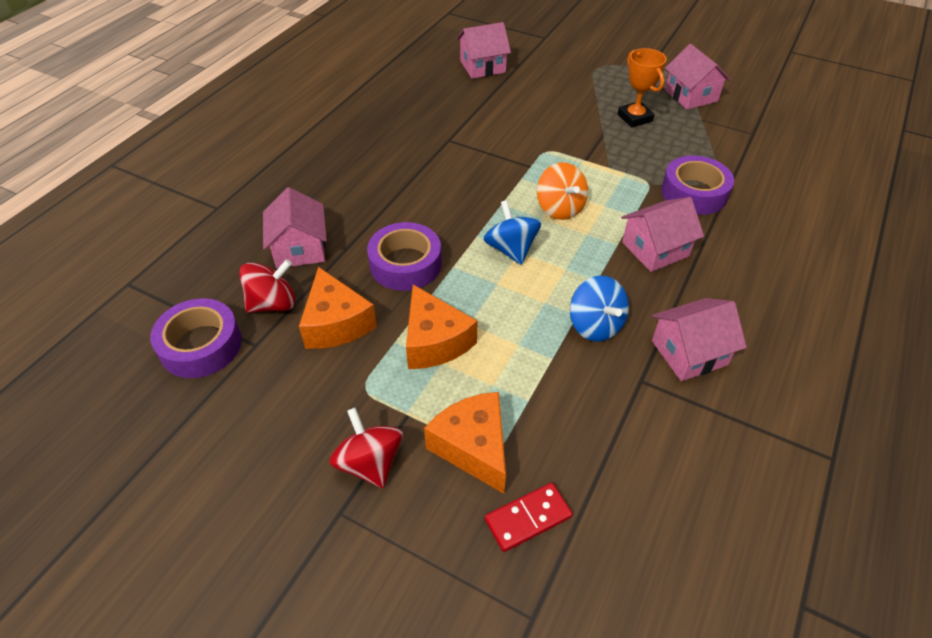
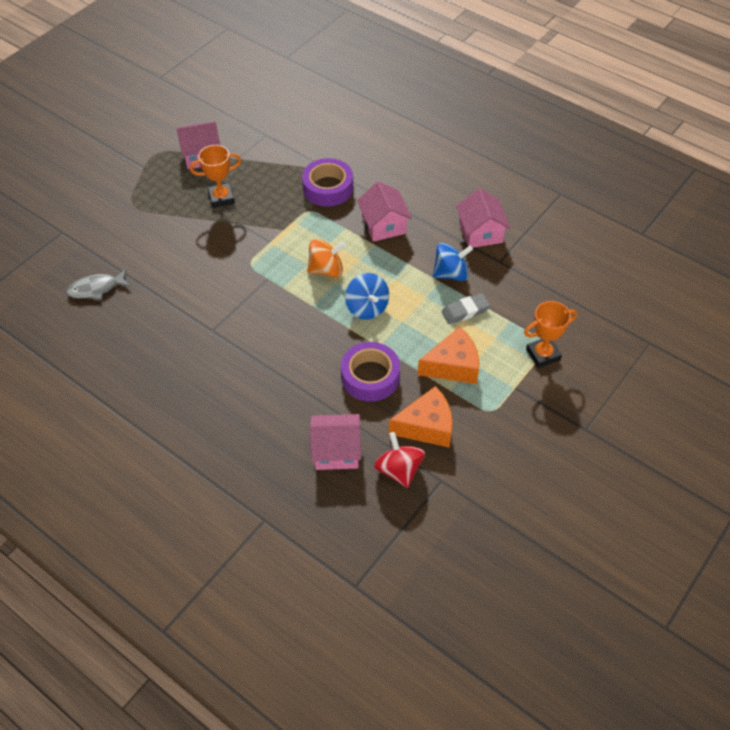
camera: 80 degrees left, 5 degrees up
(201, 345) = (437, 520): purple tape -> none
(370, 463) = (551, 411): red spinning top -> none
(473, 447) = (543, 354): orange cheese -> orange trophy
(482, 67) = (96, 289): pink house -> grey fish
(511, 249) = (367, 307): blue spinning top -> blue spinning top turned 105 degrees counterclockwise
(528, 518) = (593, 335): red domino -> none
(532, 346) = (465, 311): none -> grey eraser

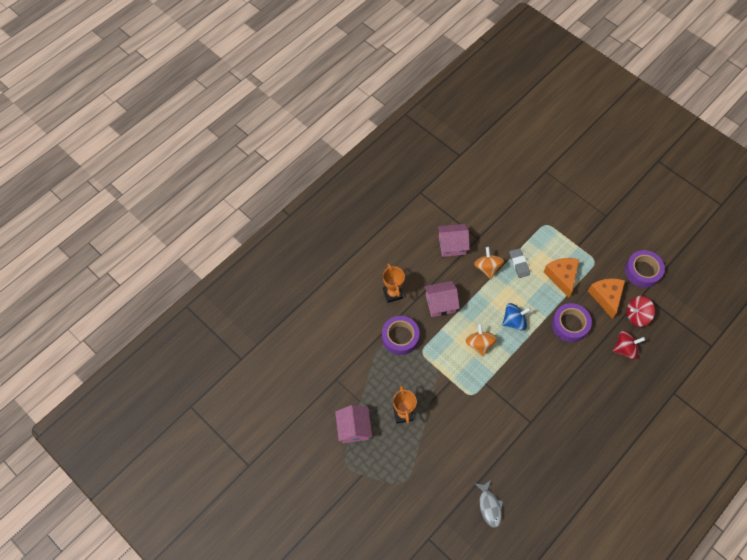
camera: 85 degrees left, 10 degrees up
(336, 451) = (625, 349): pink house -> red spinning top
(451, 274) = (487, 268): blue spinning top -> orange spinning top
(486, 481) = (642, 271): none -> purple tape
(543, 354) = (554, 227): orange trophy -> orange trophy (392, 293)

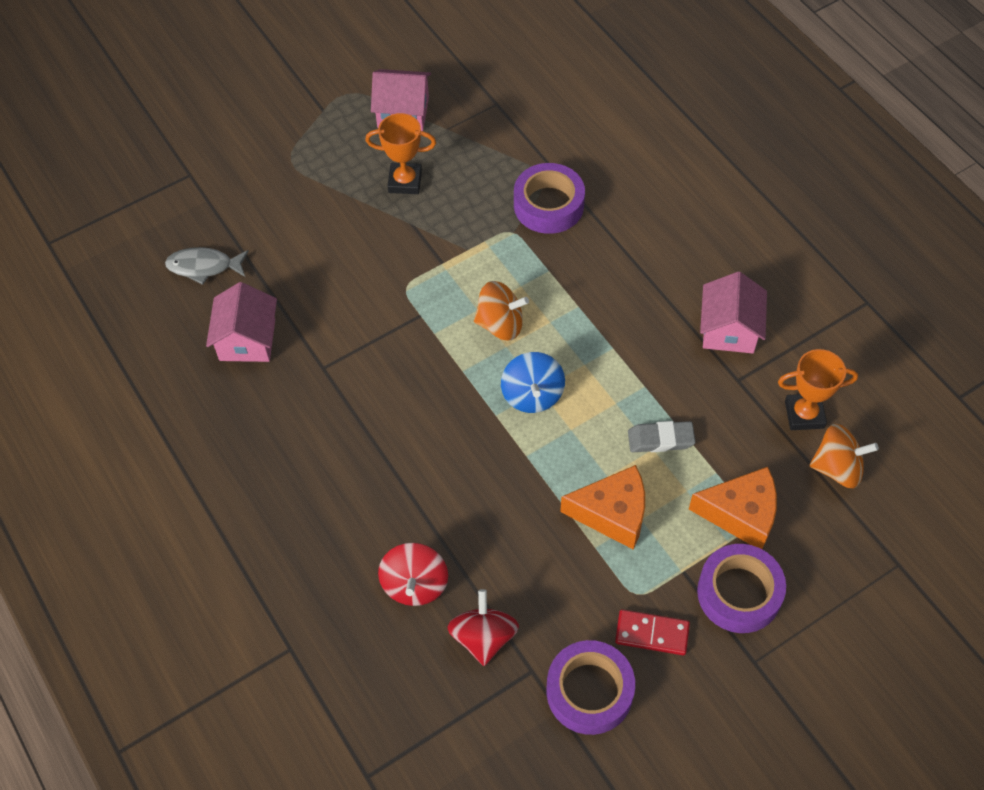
camera: 105 degrees right, 5 degrees down
(392, 293) = (640, 211): orange trophy -> orange trophy (804, 414)
(440, 303) = (601, 281): pink house -> pink house (247, 340)
(487, 268) = (663, 379): orange spinning top -> orange spinning top (837, 468)
(570, 325) = (498, 495): purple tape -> purple tape (739, 593)
(606, 297) = (543, 588): orange cheese -> orange cheese (741, 514)
(609, 253) = (652, 633): none -> red domino

